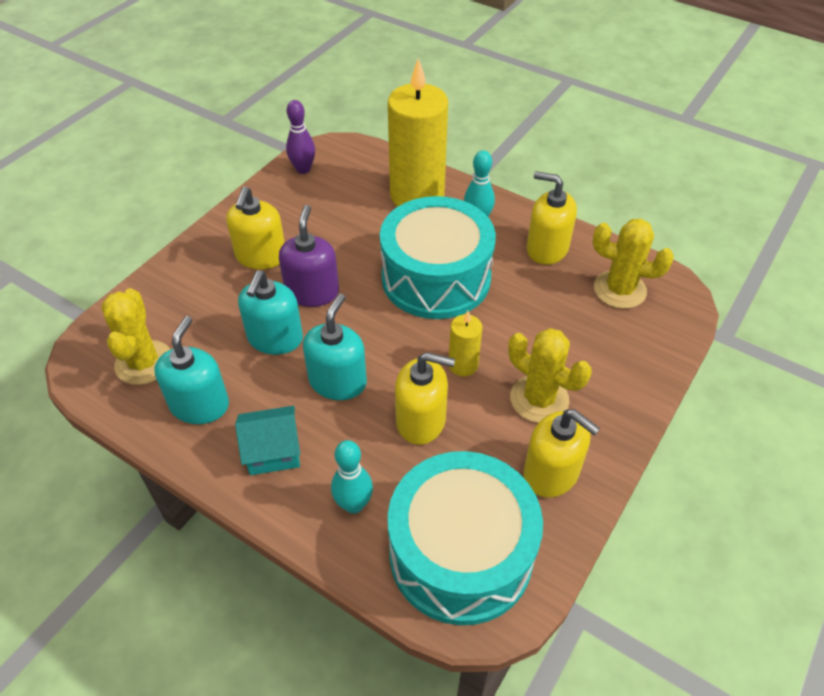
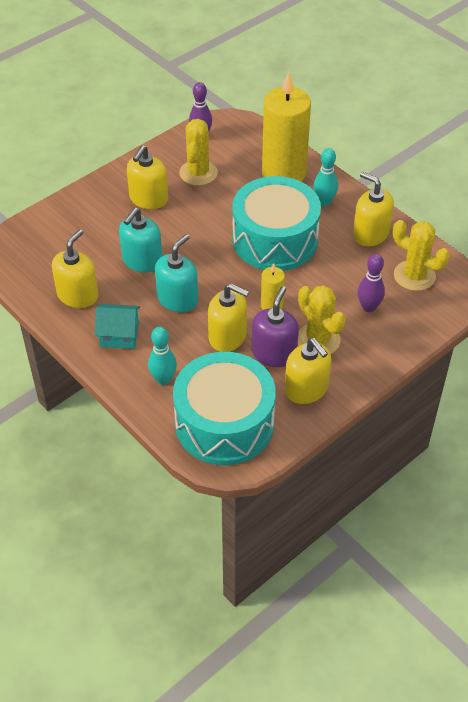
camera: 15 degrees right, 0 degrees up
(144, 363) = (46, 259): yellow cactus -> yellow cactus (198, 173)
(200, 405) = (78, 295): turquoise soap dispenser -> yellow soap dispenser
(312, 292) = (179, 232): purple soap dispenser -> purple soap dispenser (274, 353)
(583, 341) = (368, 307): none -> purple bowling pin

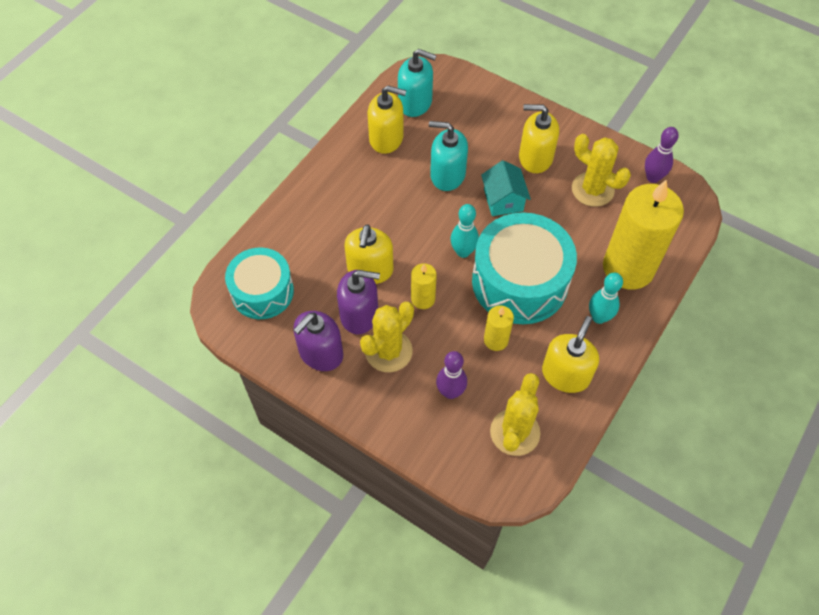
camera: 75 degrees right, 10 degrees up
(119, 335) = (347, 183): turquoise house -> turquoise house (503, 200)
(163, 379) = (303, 230): turquoise bowling pin -> turquoise bowling pin (463, 252)
(177, 299) = (406, 216): turquoise soap dispenser -> turquoise soap dispenser (415, 103)
(198, 173) = (592, 189): yellow cactus -> yellow cactus turned 45 degrees clockwise
(224, 423) = (262, 292): turquoise drum -> turquoise drum, size x0.64
(306, 389) = (321, 353): yellow soap dispenser -> purple soap dispenser
(327, 268) = (496, 340): none -> yellow candle

